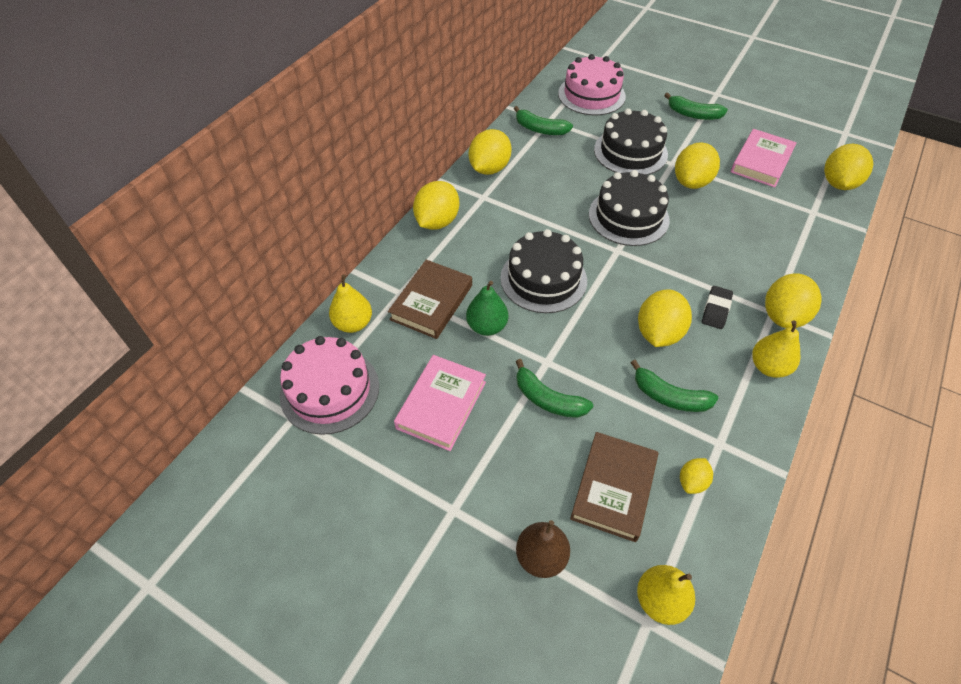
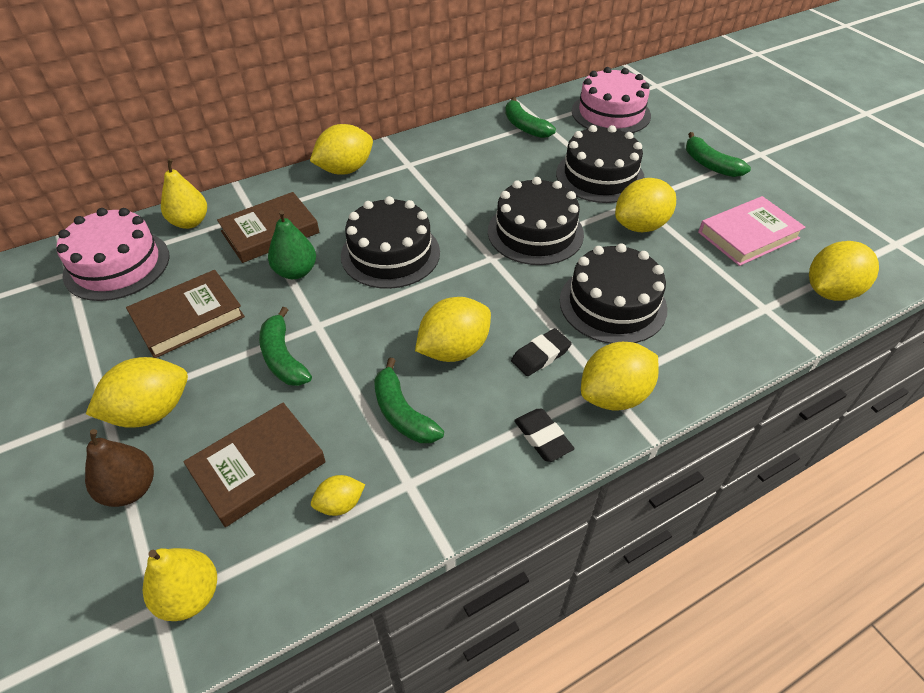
camera: 30 degrees right, 5 degrees down
(441, 405) = (188, 318): pink book -> brown book
(489, 168) = (439, 143): yellow lemon -> yellow lemon (151, 411)
(726, 250) = (612, 304): none -> black cake
(768, 367) = (543, 437): yellow pear -> black eraser

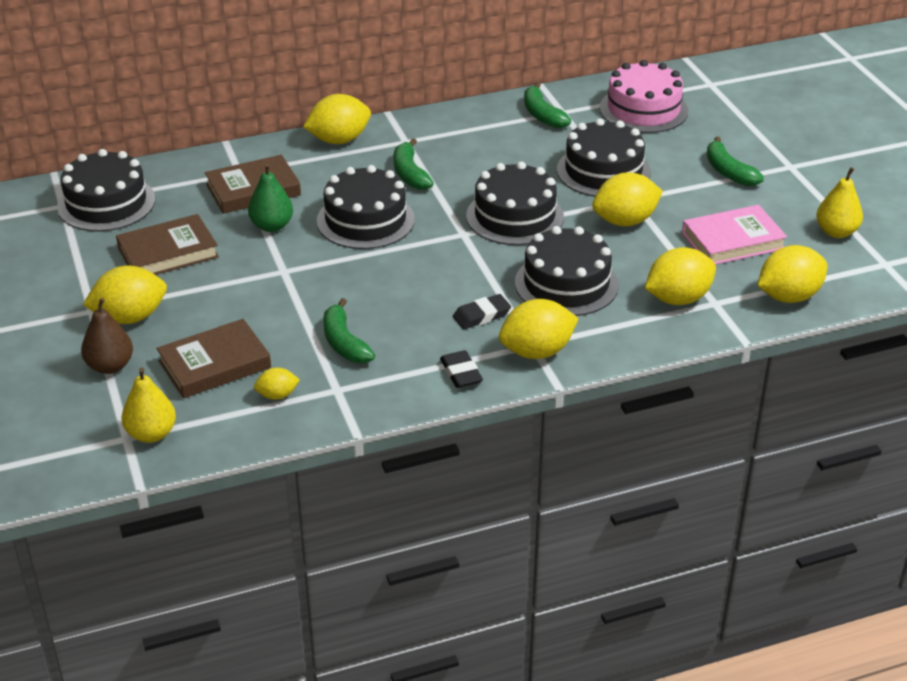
camera: 10 degrees right, 10 degrees down
(117, 265) = (106, 203): pink cake -> black cake
(190, 222) = (177, 173): yellow pear -> yellow pear (836, 232)
(283, 358) = (248, 292): green banana -> green banana (409, 174)
(454, 349) = (403, 302): yellow lemon -> yellow lemon (678, 299)

